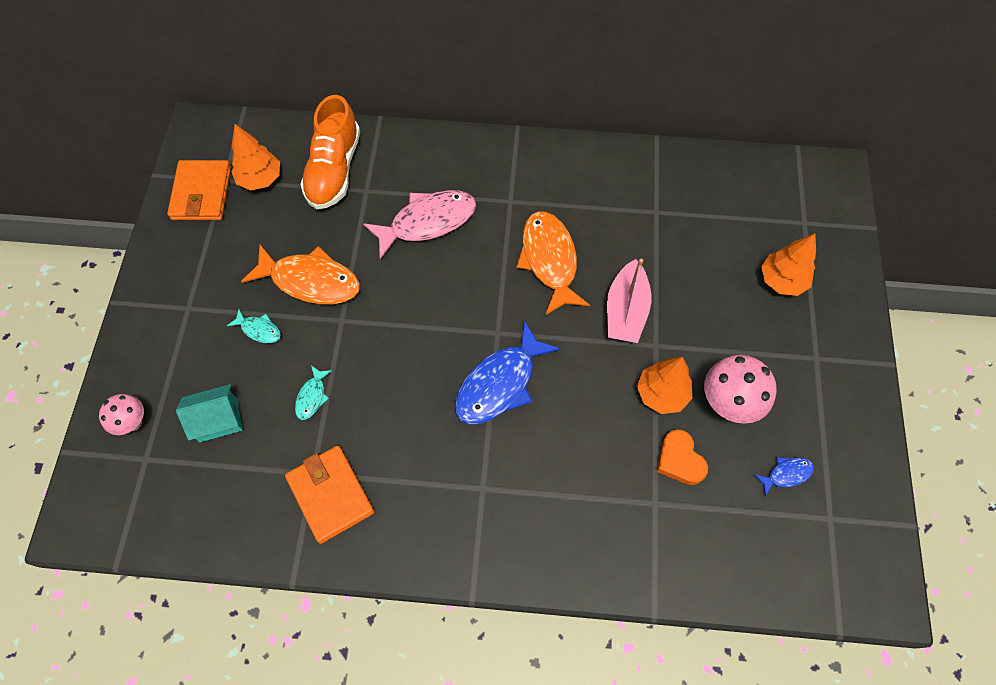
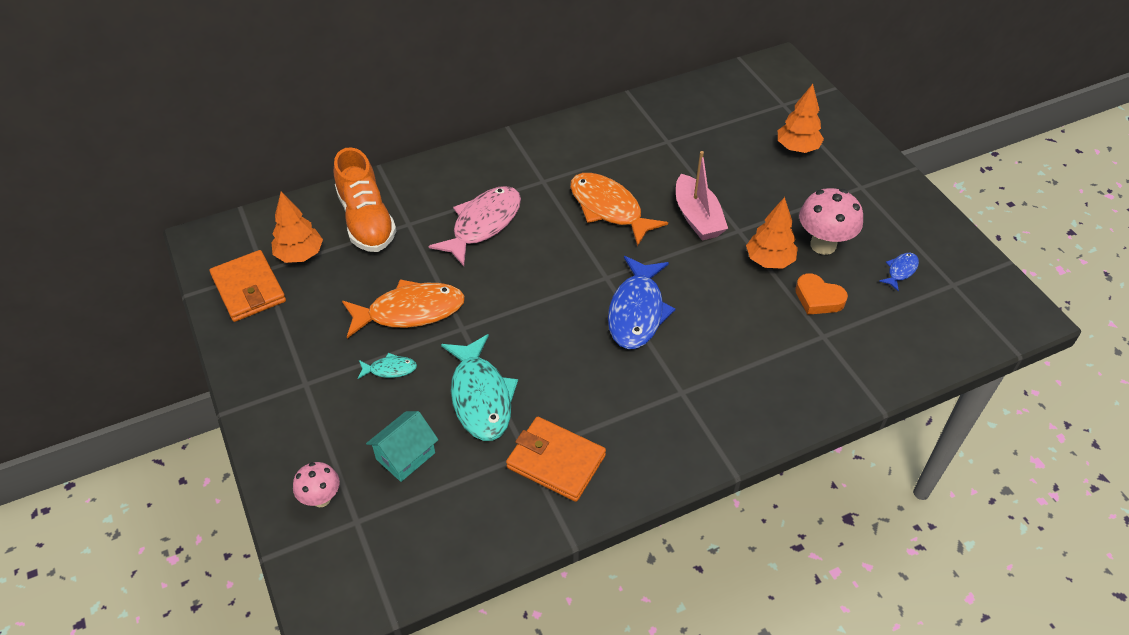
camera: 30 degrees left, 15 degrees down
(312, 396) = (480, 397): turquoise fish -> turquoise fish, size x2.15

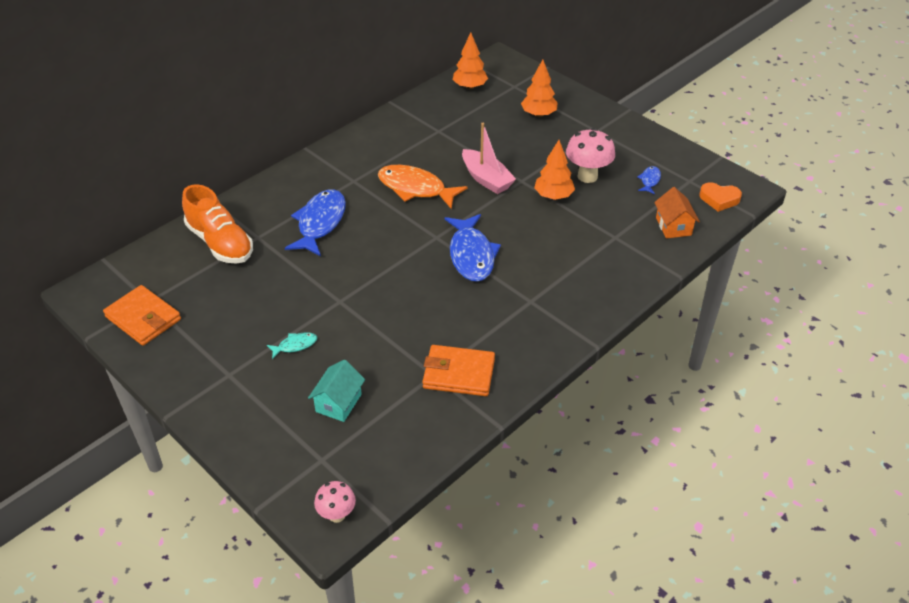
camera: 20 degrees left, 5 degrees down
(300, 255) = (175, 282): orange tree -> orange tree (470, 87)
(321, 498) = (284, 452): pink mushroom -> pink mushroom (337, 515)
(410, 311) = (290, 300): orange fish -> none
(480, 397) = (378, 345): turquoise fish -> none
(483, 224) = (320, 223): pink fish -> blue fish
(818, 298) = (600, 213): orange heart -> orange heart (719, 199)
(905, 341) = (673, 226): none -> orange house

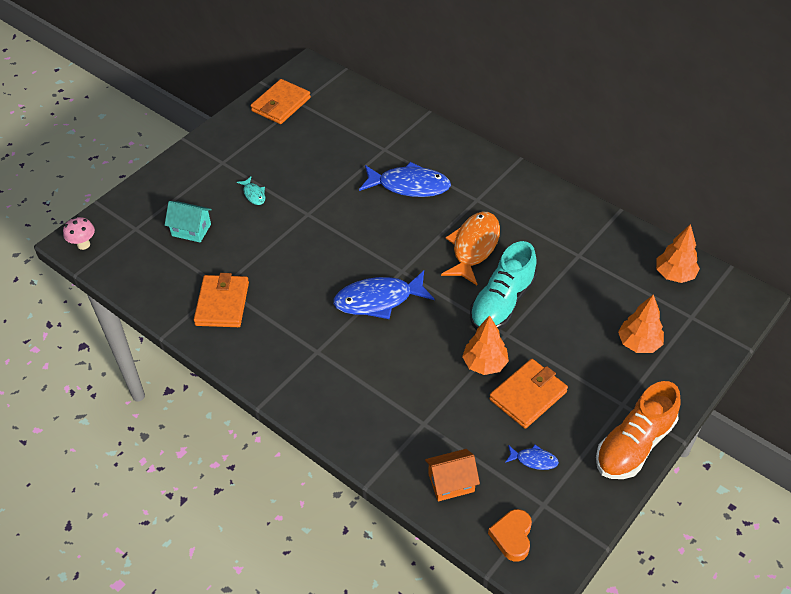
camera: 85 degrees right, 5 degrees up
(220, 243) = (373, 128): orange shoe -> orange shoe (634, 445)
(486, 179) = (502, 303): pink boat -> turquoise shoe
(587, 176) = (528, 395): pink mushroom -> orange wallet

